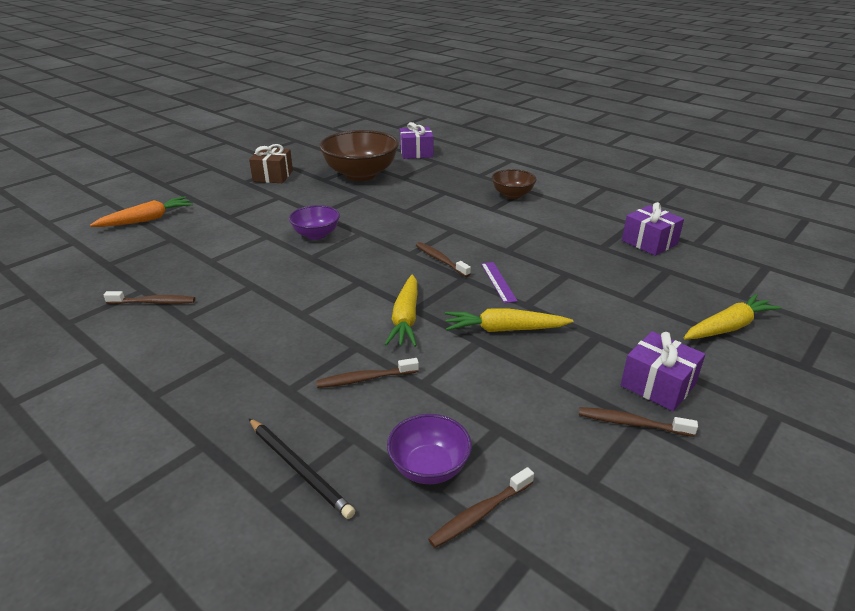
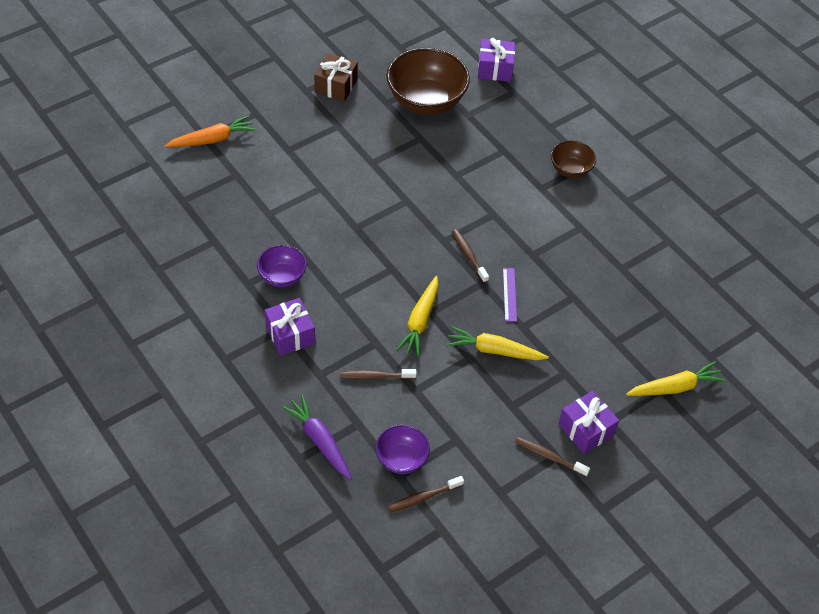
camera: 10 degrees right, 20 degrees up
(154, 302) = (223, 259): brown toothbrush -> none
(299, 468) = (319, 441): black pencil -> purple carrot
(316, 235) = (365, 195): purple bowl -> purple bowl (282, 276)
(649, 242) = (669, 271): purple gift -> purple gift (290, 334)

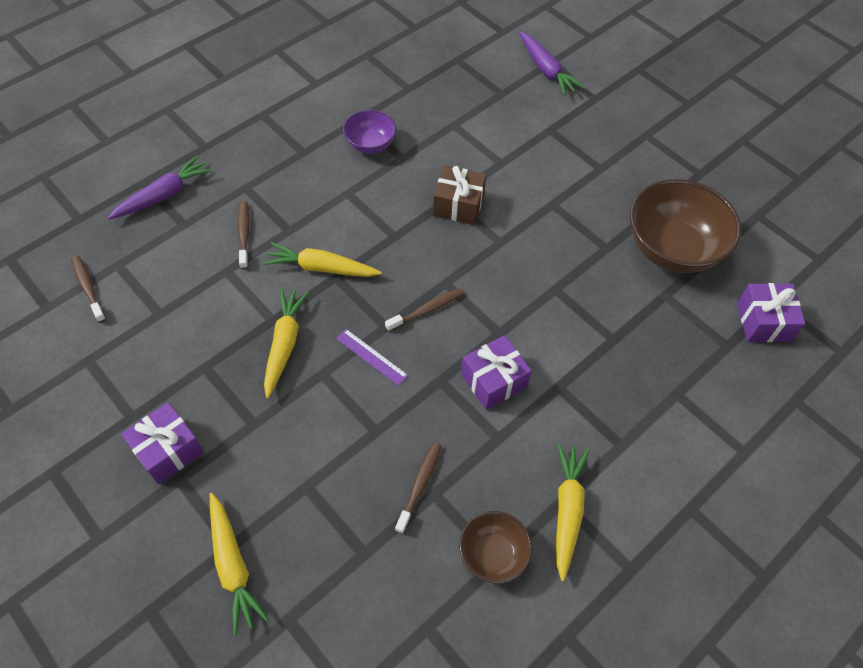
camera: 85 degrees right, 5 degrees up
(212, 139) = (546, 70): orange carrot -> purple carrot
(290, 334) = (295, 159): purple gift -> purple gift (493, 380)
(336, 86) = (664, 160): brown gift -> brown gift (458, 205)
(401, 459) = (137, 265): purple bowl -> none
(509, 294) = (371, 357): purple ruler -> purple ruler turned 45 degrees clockwise
(549, 456) = (131, 409): brown toothbrush -> brown toothbrush (420, 485)
(570, 170) = (602, 422): brown bowl -> brown bowl (493, 554)
(634, 199) = (567, 510): none -> yellow carrot

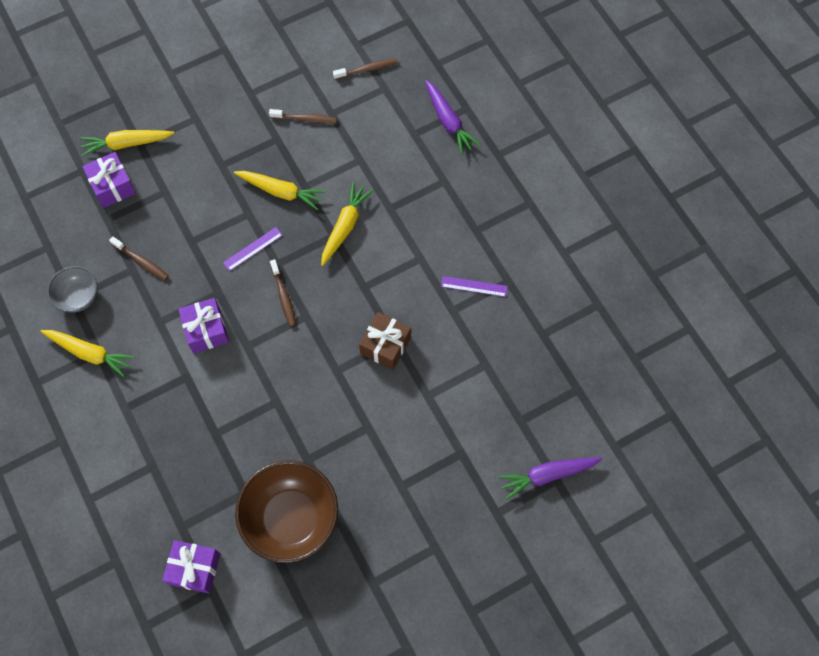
camera: 105 degrees right, 10 degrees up
(168, 450) = (218, 113): purple gift -> purple gift (113, 186)
(244, 234) = (394, 175): brown toothbrush -> brown toothbrush (305, 119)
(370, 144) = (474, 286): purple bowl -> purple ruler
(493, 554) = (78, 296): brown bowl -> grey bowl

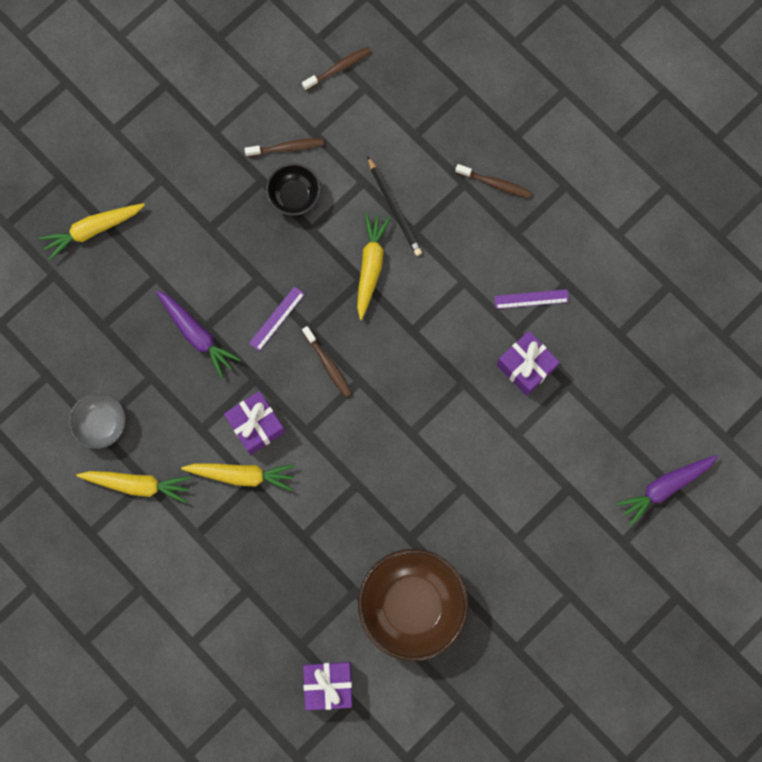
camera: 15 degrees left, 10 degrees up
(113, 186) = (95, 285): purple gift -> purple gift (526, 366)
(141, 261) = (158, 365): brown toothbrush -> brown toothbrush (495, 184)
(281, 192) = (287, 243): yellow carrot -> yellow carrot (242, 475)
(299, 157) = (294, 196): none -> black bowl
(379, 186) = (394, 208): none -> black pencil
(385, 345) = (455, 391): brown gift -> none
(448, 121) = (449, 110): purple carrot -> purple carrot (197, 335)

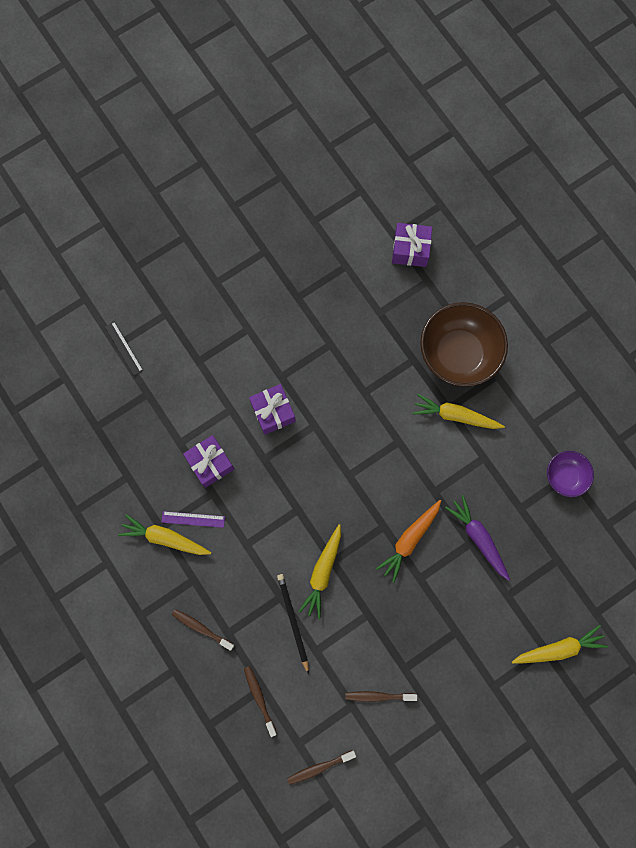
camera: 170 degrees left, 0 degrees up
(102, 424) = (565, 476): grey bowl -> purple bowl
(138, 484) = (539, 422): yellow carrot -> yellow carrot (165, 538)
(256, 425) = (438, 453): purple gift -> purple gift (273, 412)
(276, 318) = (409, 540): purple ruler -> orange carrot
(294, 196) = (378, 648): black bowl -> none
(328, 365) = (372, 493): brown toothbrush -> brown toothbrush (259, 698)
(412, 605) = (338, 295): brown bowl -> brown bowl (458, 353)
(664, 488) = (123, 348): purple carrot -> black ruler

